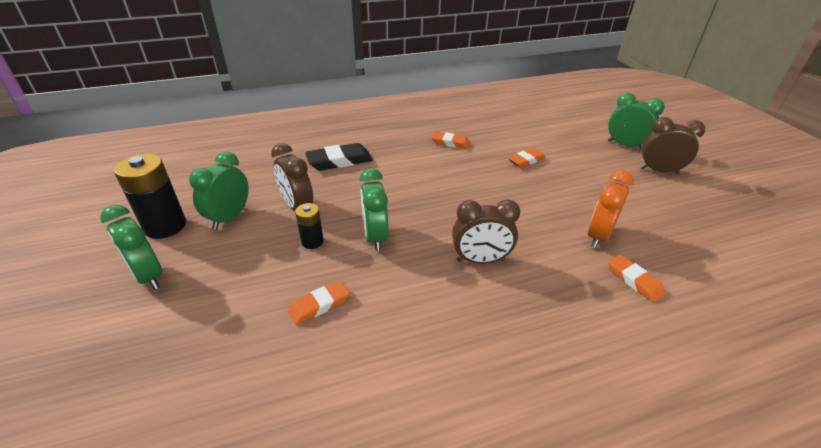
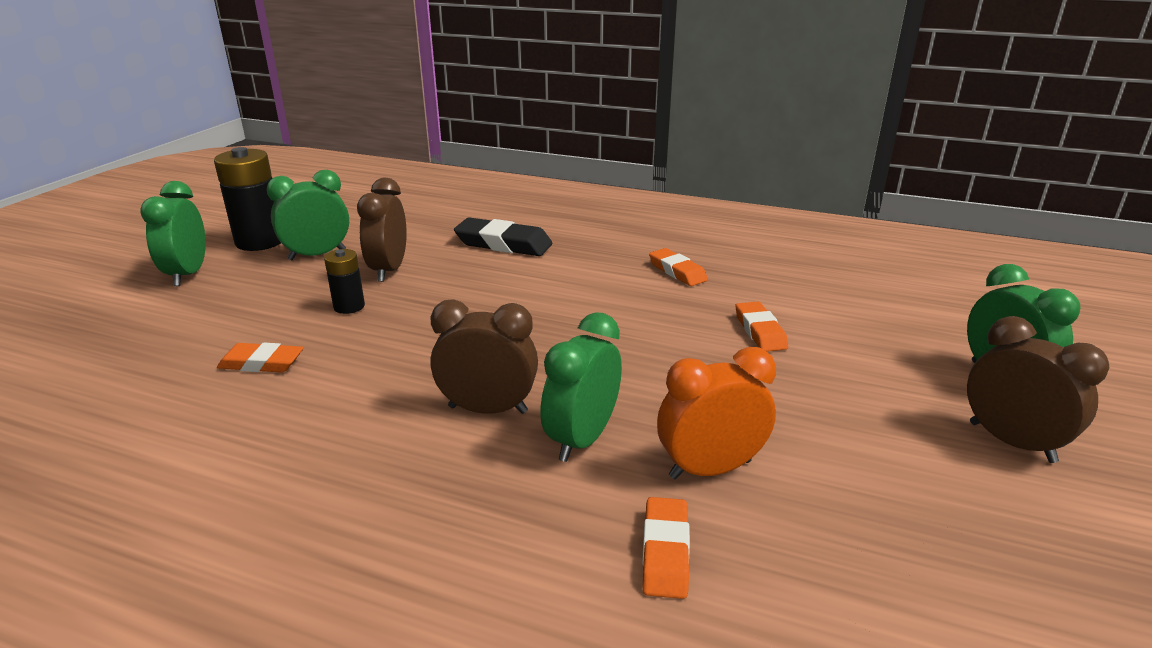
camera: 40 degrees right, 10 degrees down
(375, 236) = (414, 330): green clock -> green clock (582, 439)
(480, 260) = (488, 409): brown clock -> brown clock turned 150 degrees clockwise
(526, 160) = (760, 331): orange eraser -> orange eraser turned 75 degrees clockwise

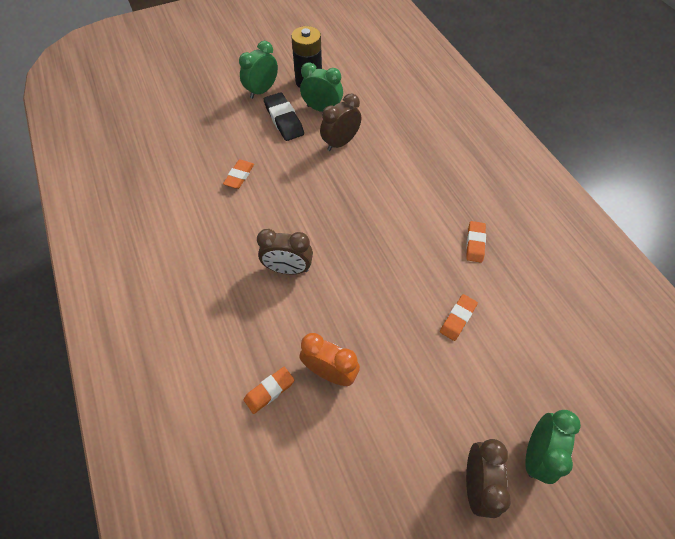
camera: 45 degrees right, 30 degrees up
(262, 363) = (239, 176): orange eraser -> orange eraser turned 60 degrees clockwise
(349, 306) = (300, 160): black battery -> none
(488, 409) = (288, 269): brown clock -> brown clock turned 135 degrees clockwise
(503, 244) = (413, 157): black eraser -> black eraser (284, 120)
(582, 439) = (303, 315): green clock -> none

